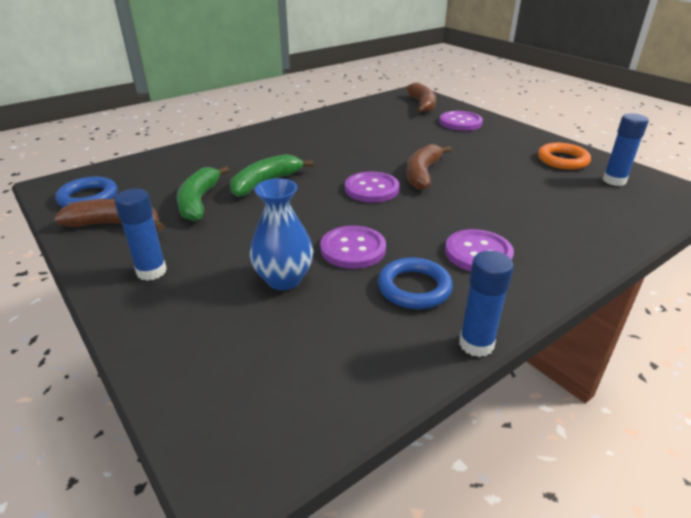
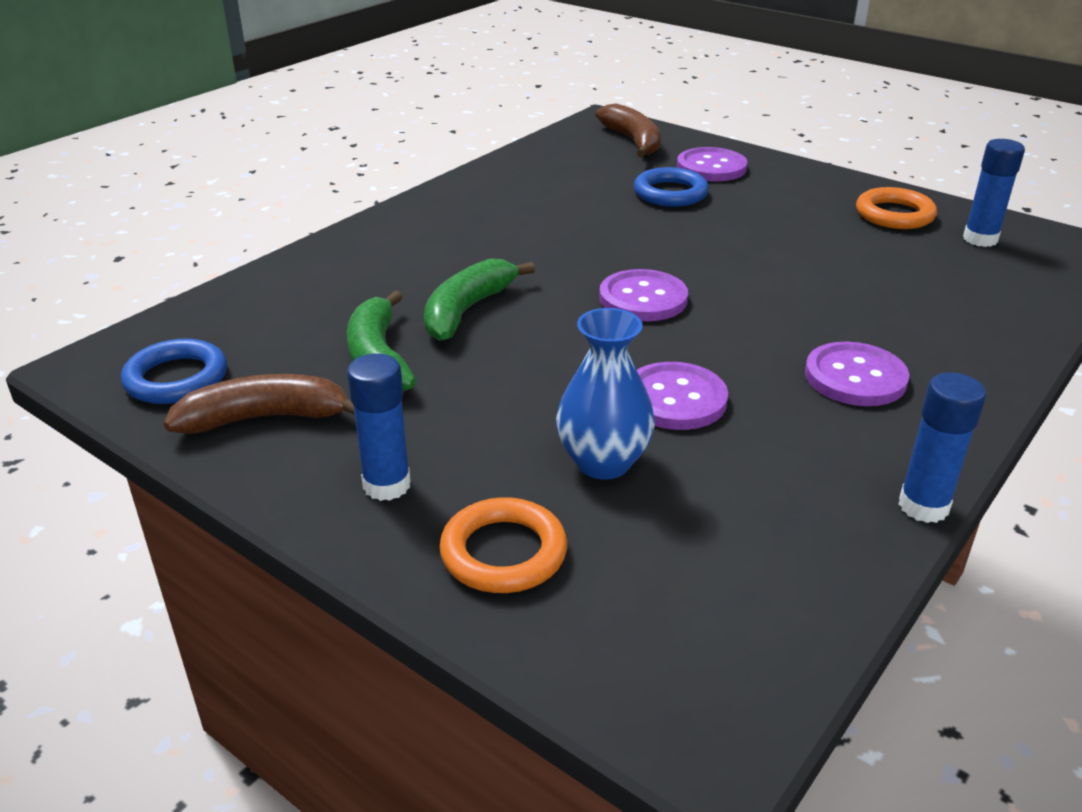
camera: 15 degrees left, 0 degrees up
(187, 323) = (503, 552): none -> orange ring
(414, 288) = (797, 443): blue ring -> blue ring (670, 193)
(422, 173) = (705, 263): brown banana -> none

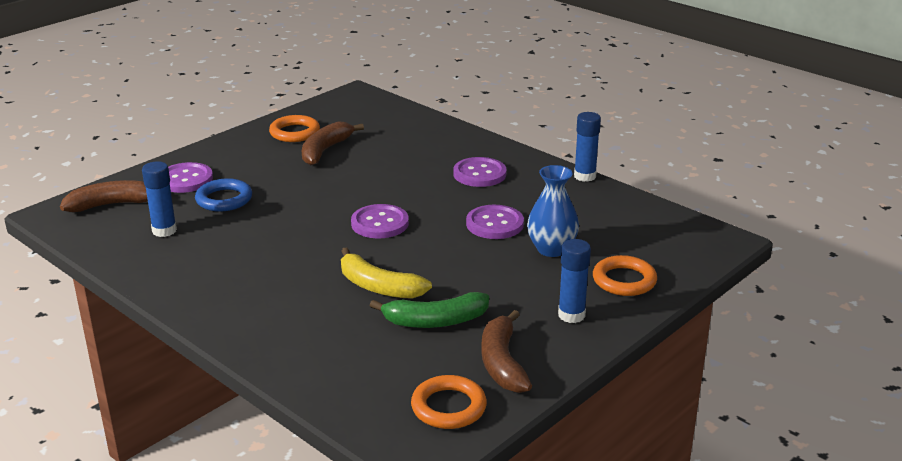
camera: 85 degrees left, 5 degrees down
(176, 378) = (448, 407): blue ring -> orange ring
(467, 310) = (378, 287): green banana -> yellow banana
(852, 241) = (325, 150): none -> brown banana
(980, 239) = (337, 116): blue glue stick -> blue glue stick (164, 231)

